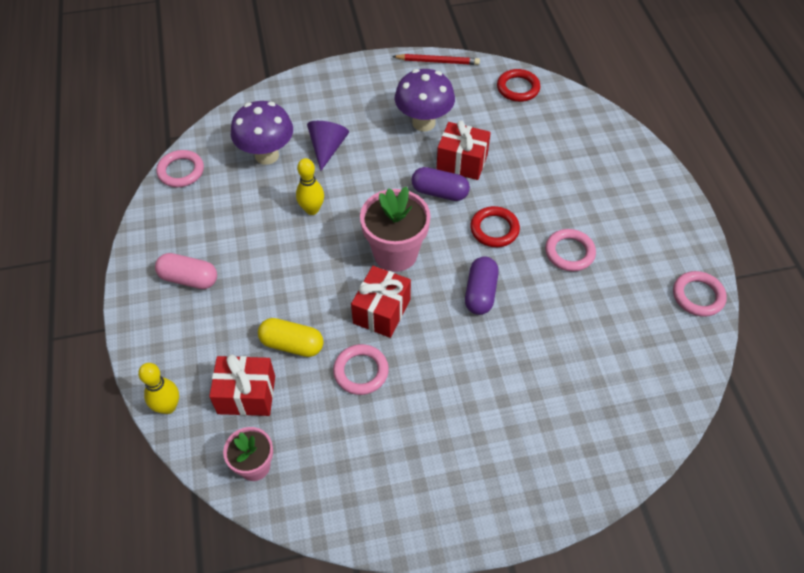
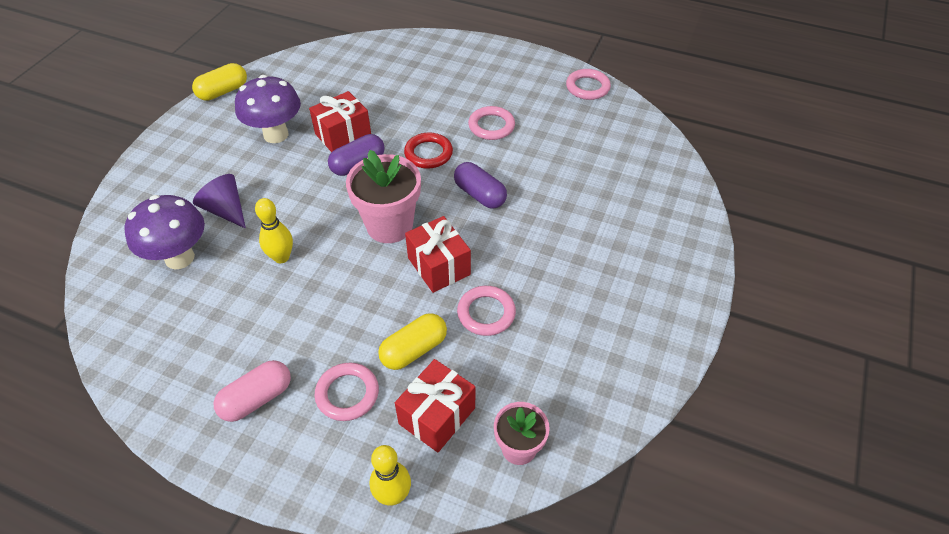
camera: 55 degrees left, 5 degrees down
(181, 171) = (113, 338): pink ring -> pink ring (347, 394)
(438, 62) = (223, 91): red pencil -> yellow capsule
(518, 88) = (309, 65): red ring -> none

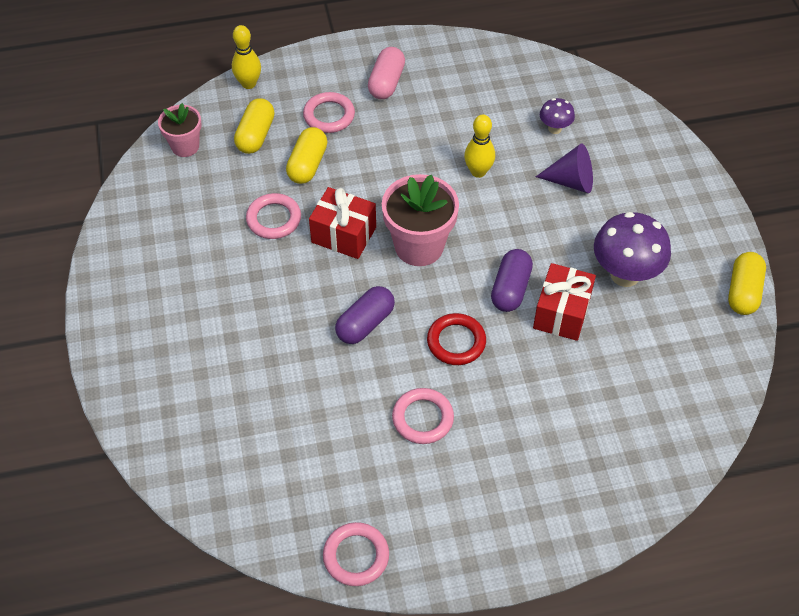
camera: 145 degrees right, 5 degrees up
(179, 258) = (554, 128): purple mushroom -> purple mushroom, size x0.51
(437, 416) = (256, 135): red gift -> yellow capsule
(480, 195) = (365, 323): purple capsule -> purple capsule turned 60 degrees counterclockwise

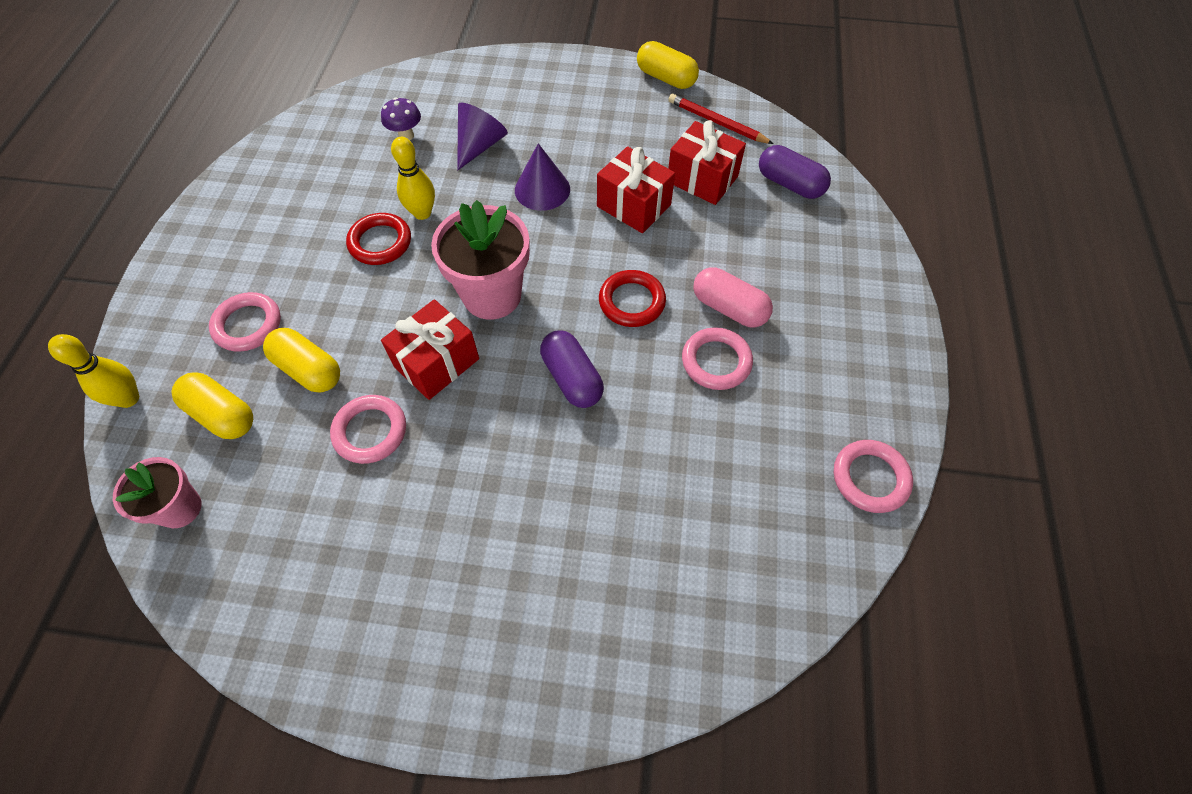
camera: 70 degrees left, 5 degrees up
(386, 82) = (240, 253): pink capsule -> pink capsule (729, 308)
(436, 158) = (380, 242): none -> red ring
(510, 289) = (586, 235): purple capsule -> purple capsule (790, 184)
(545, 241) = (542, 189): none -> purple cone
(622, 357) = (702, 179): none -> red gift
(625, 274) = (611, 146): purple mushroom -> none
(706, 350) = (717, 122): none -> red pencil

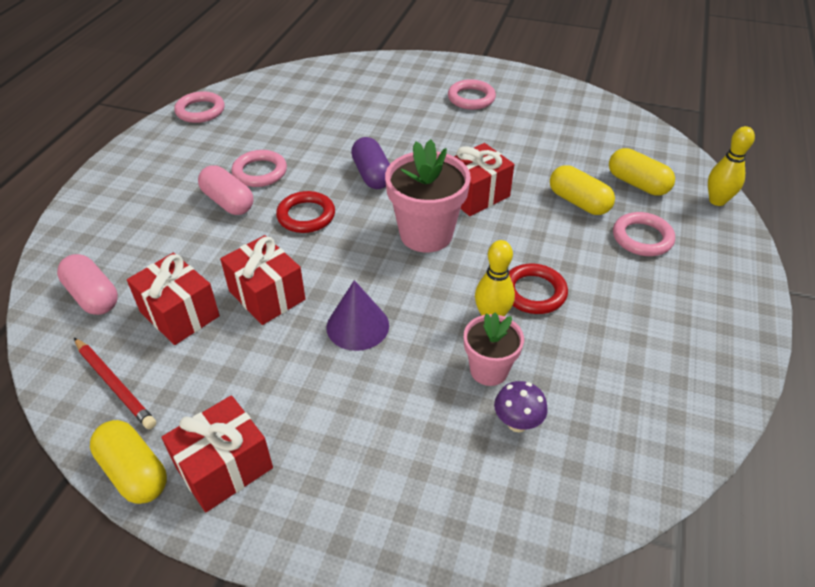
camera: 170 degrees left, 15 degrees down
(180, 508) = (644, 143): pink flower pot -> pink flower pot (489, 370)
(370, 431) = (523, 164): pink ring -> pink ring (471, 98)
(480, 146) = (421, 393): purple cone -> none
(608, 87) = (224, 467): none -> red gift
(790, 184) = (93, 296): purple capsule -> pink capsule

